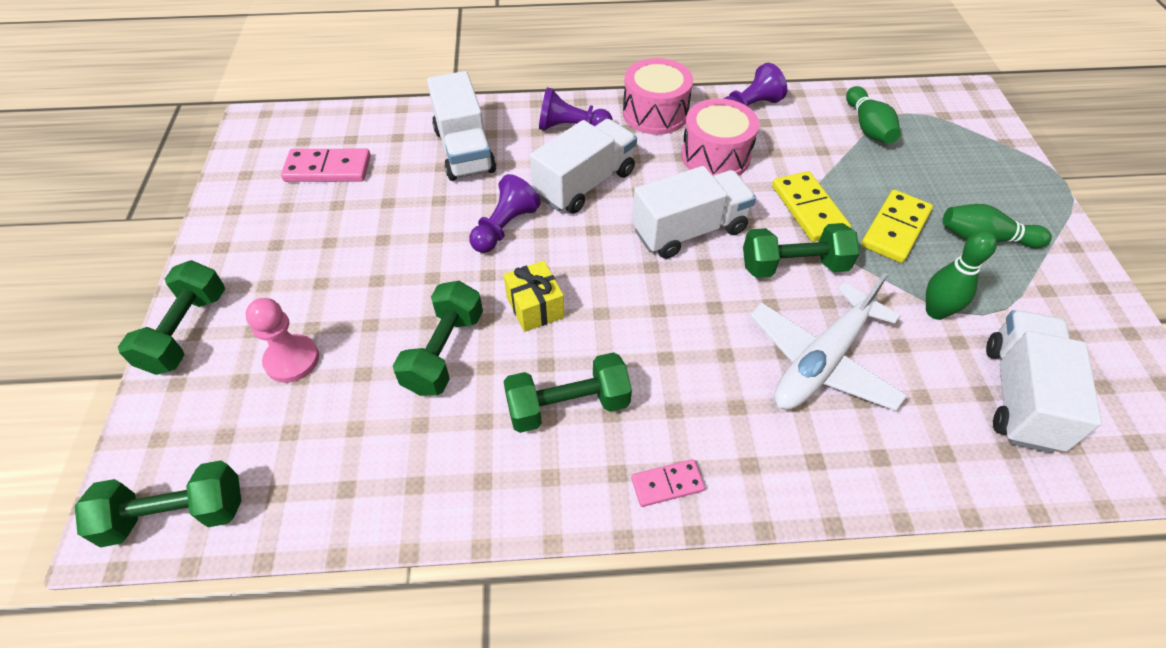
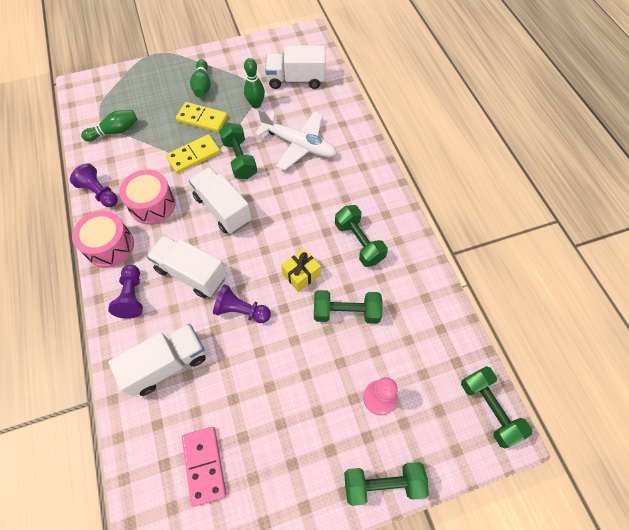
camera: 105 degrees left, 10 degrees up
(667, 484) = (384, 194): pink domino -> none

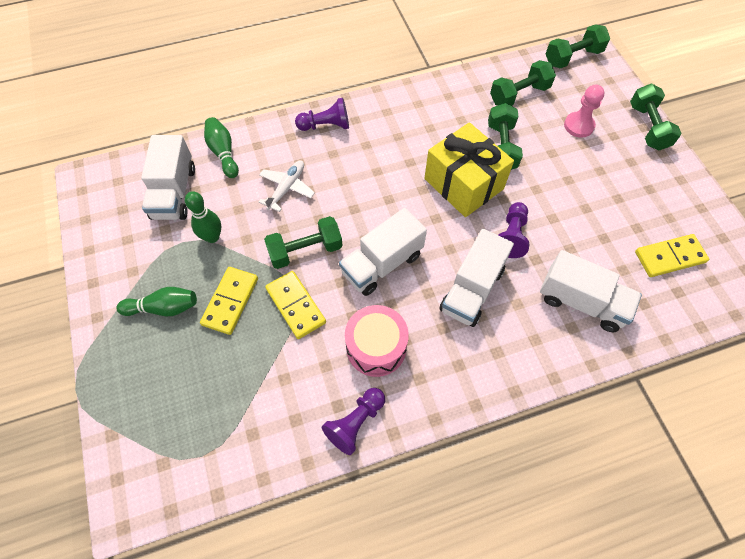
camera: 90 degrees left, 0 degrees up
(110, 246) = (441, 391): pink drum -> none
(115, 131) = (241, 423): green bowling pin -> green bowling pin (223, 153)
(132, 296) = (508, 351): purple pawn -> purple pawn (326, 125)
(167, 364) = (581, 302): white truck -> white truck turned 150 degrees clockwise
(204, 465) = (669, 257): pink domino -> yellow domino
(299, 145) = (287, 188): white plane -> white plane, size x0.62
(301, 274) = (463, 184): yellow gift -> yellow gift, size x1.98
(358, 242) = (422, 135): green dumbbell -> green dumbbell (519, 95)

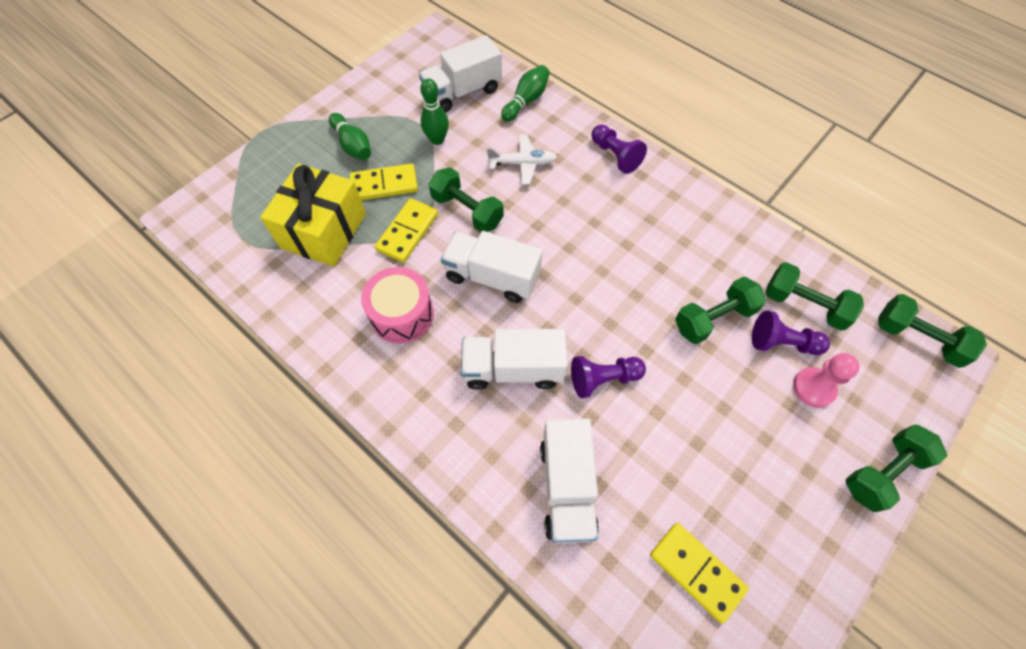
camera: 60 degrees right, 0 degrees up
(355, 423) = (320, 334): purple pawn -> purple pawn (782, 343)
(463, 184) = (636, 304): yellow gift -> yellow gift (324, 231)

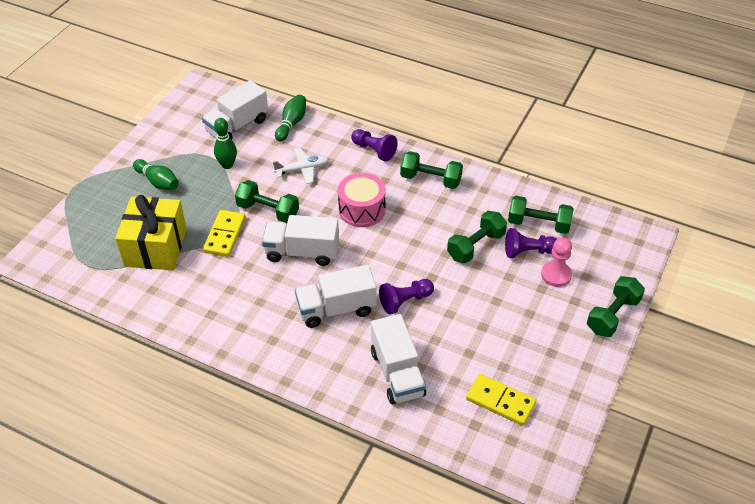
camera: 15 degrees left, 15 degrees down
(384, 184) = (194, 205): yellow domino -> none
(402, 314) = (239, 291): pink drum -> pink drum (362, 210)
(917, 338) = (621, 229): green dumbbell -> green dumbbell (430, 180)

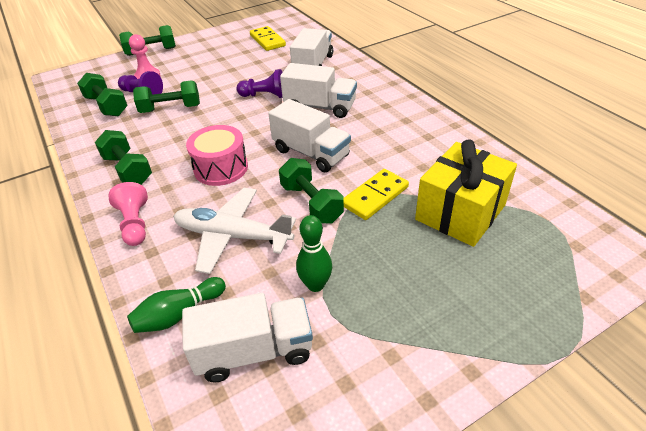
camera: 145 degrees left, 5 degrees down
(158, 182) = (425, 301): green bowling pin -> none
(302, 169) = (232, 236): white plane -> white plane, size x1.62
(374, 150) = (135, 224): purple pawn -> pink pawn

